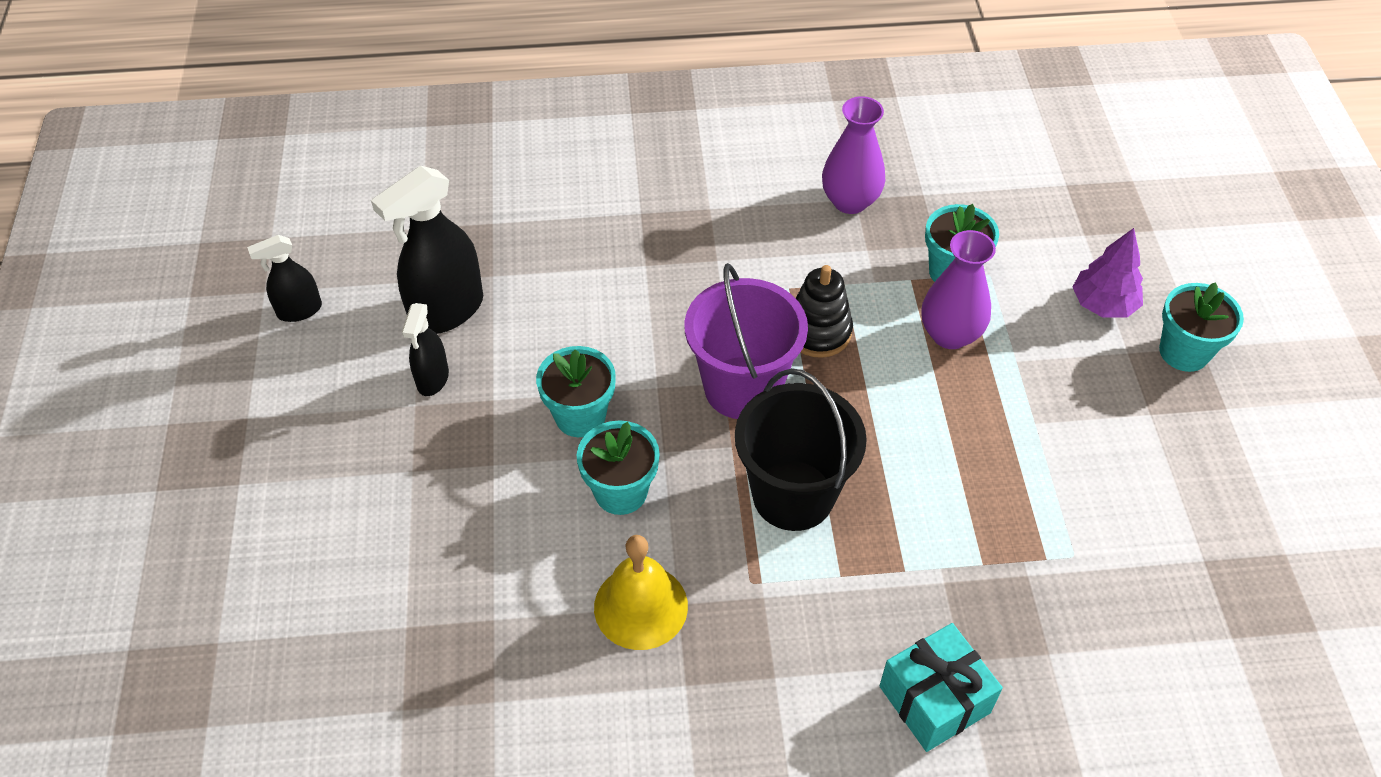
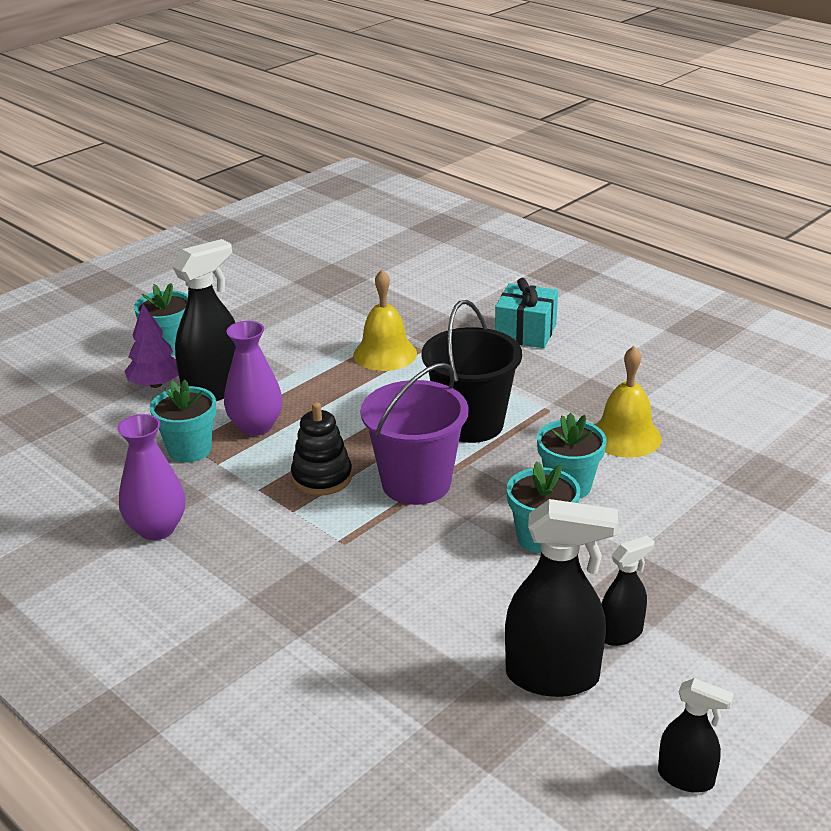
camera: 130 degrees left, 20 degrees down
(1005, 521) = (385, 354): none -> yellow bell
(1051, 340) = (214, 390): none -> black spray bottle

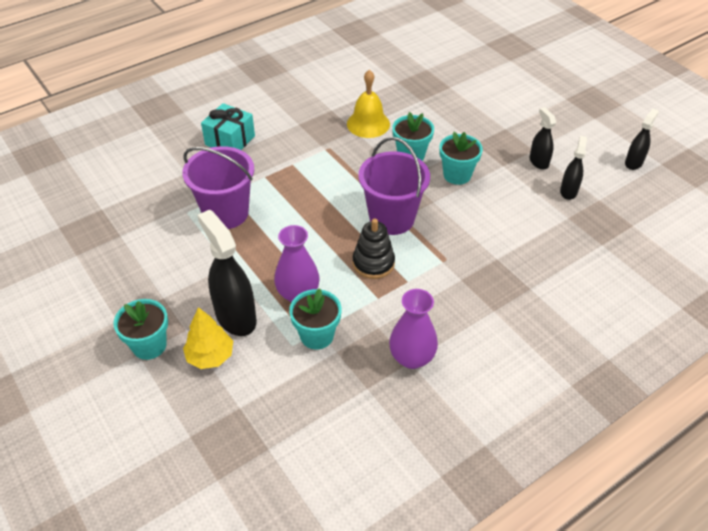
camera: 80 degrees left, 15 degrees up
(155, 384) = (210, 356): purple tree -> yellow tree
(385, 354) = (226, 213): yellow bell -> purple bucket
(471, 424) = (333, 184): black bucket -> none
(553, 676) = (568, 191): black spray bottle -> black spray bottle, size x0.56

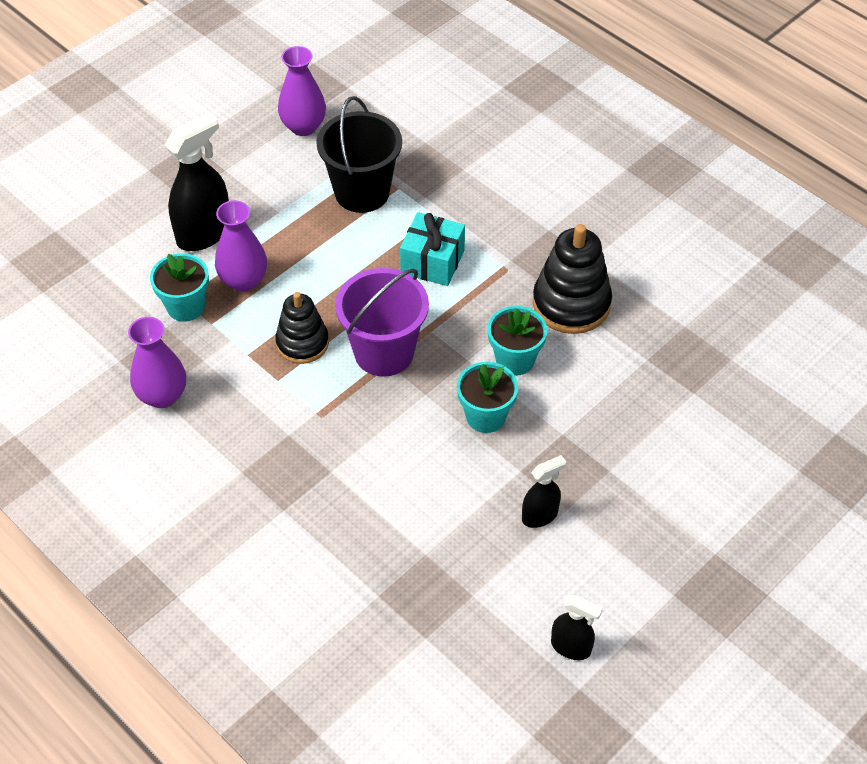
camera: 80 degrees right, 5 degrees up
(135, 241) = (303, 126): none -> purple vase
(149, 345) = (160, 175): turquoise flower pot -> none
(210, 356) = (150, 224): yellow tree -> none
(226, 213) = (362, 192): purple bucket -> black bucket
(230, 140) = (495, 168): turquoise gift -> turquoise gift (432, 262)
(368, 124) = (571, 304): yellow bell -> black stacking toy
(568, 191) = (481, 555): black spray bottle -> none

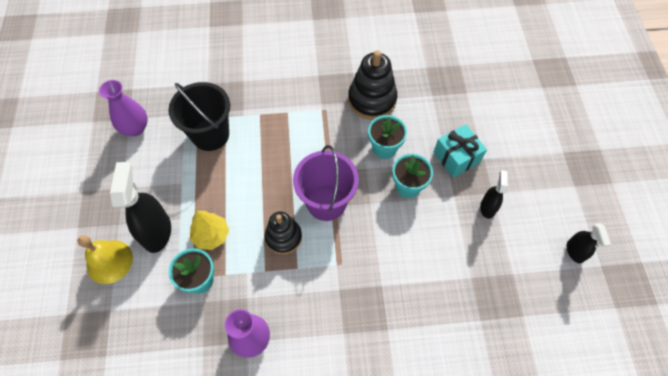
camera: 50 degrees left, 10 degrees up
(137, 221) = (109, 261): none -> yellow bell
(244, 280) = (211, 235): purple vase -> yellow tree
(432, 262) = (289, 137): turquoise gift -> turquoise gift (456, 157)
(571, 647) = (575, 251): black spray bottle -> black spray bottle turned 105 degrees clockwise

